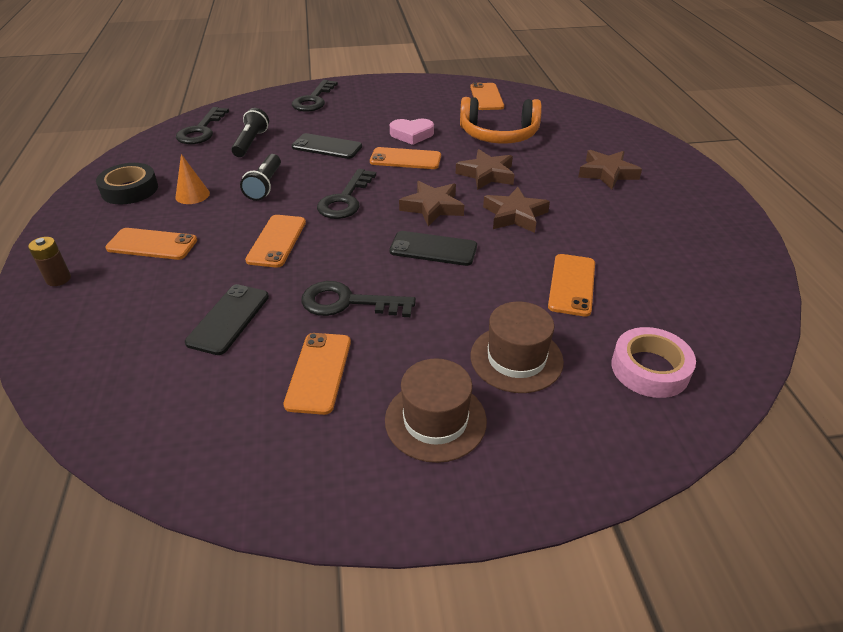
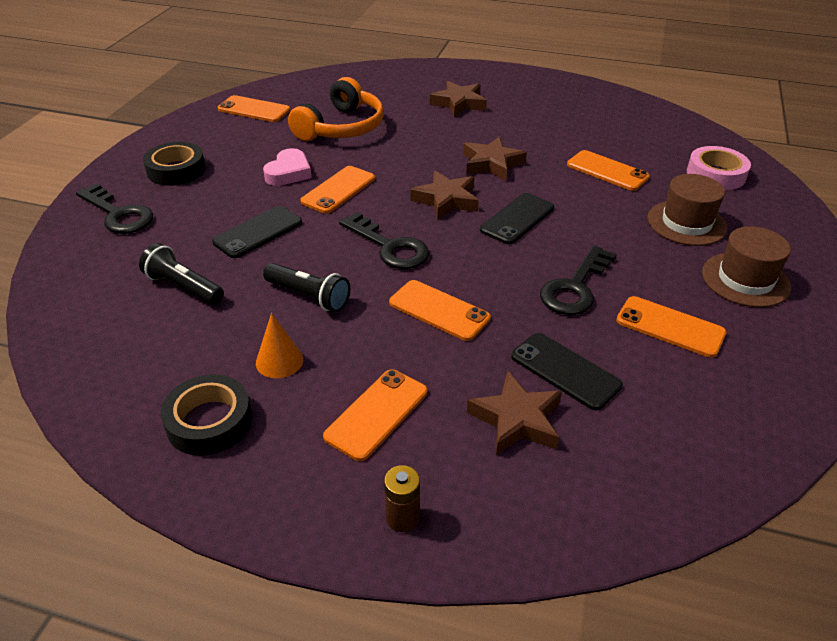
camera: 65 degrees left, 0 degrees up
(201, 130) = (95, 326): black key -> none
(378, 99) = (176, 170): none -> black tape
(486, 174) = (411, 156): brown star -> brown star (516, 420)

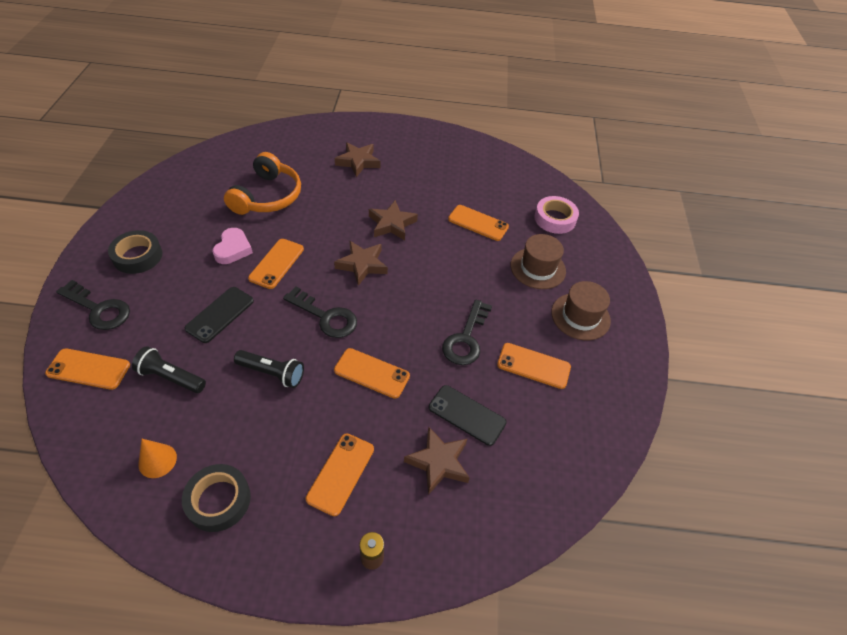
camera: 15 degrees left, 10 degrees up
(254, 110) = (190, 183): orange phone -> orange phone (88, 369)
(279, 361) = (261, 437): orange cone -> orange cone (157, 460)
(517, 219) = (418, 278): black phone -> none

